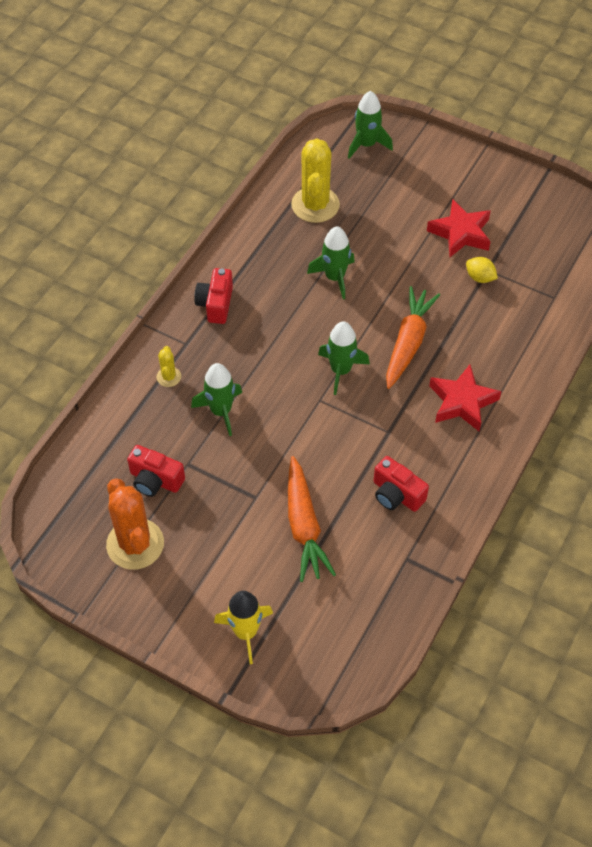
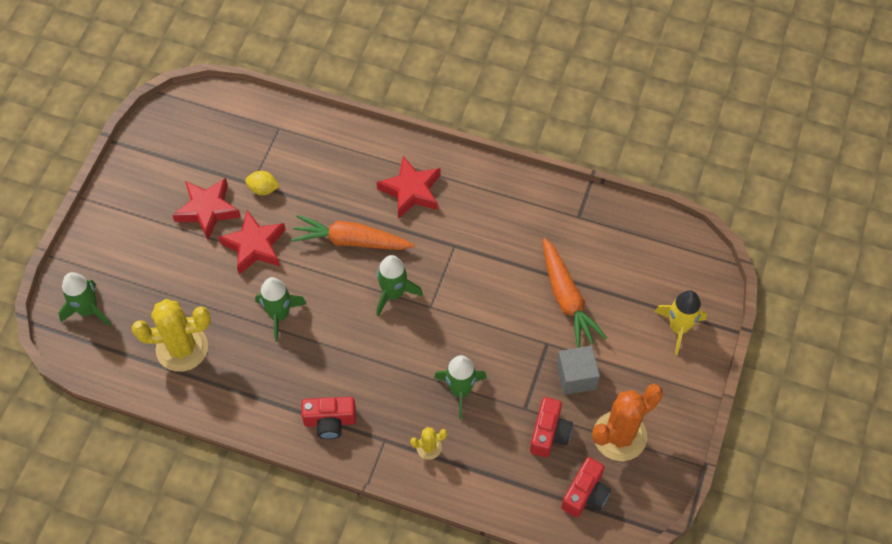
camera: 100 degrees left, 5 degrees up
(211, 517) = (576, 376): none -> grey cube
(304, 526) = (567, 299): orange carrot -> orange carrot turned 90 degrees clockwise
(396, 494) = (518, 231): red camera -> red camera (585, 494)
(414, 265) = (254, 246): none -> red star
(480, 277) = (263, 189): yellow lemon -> yellow lemon turned 75 degrees clockwise

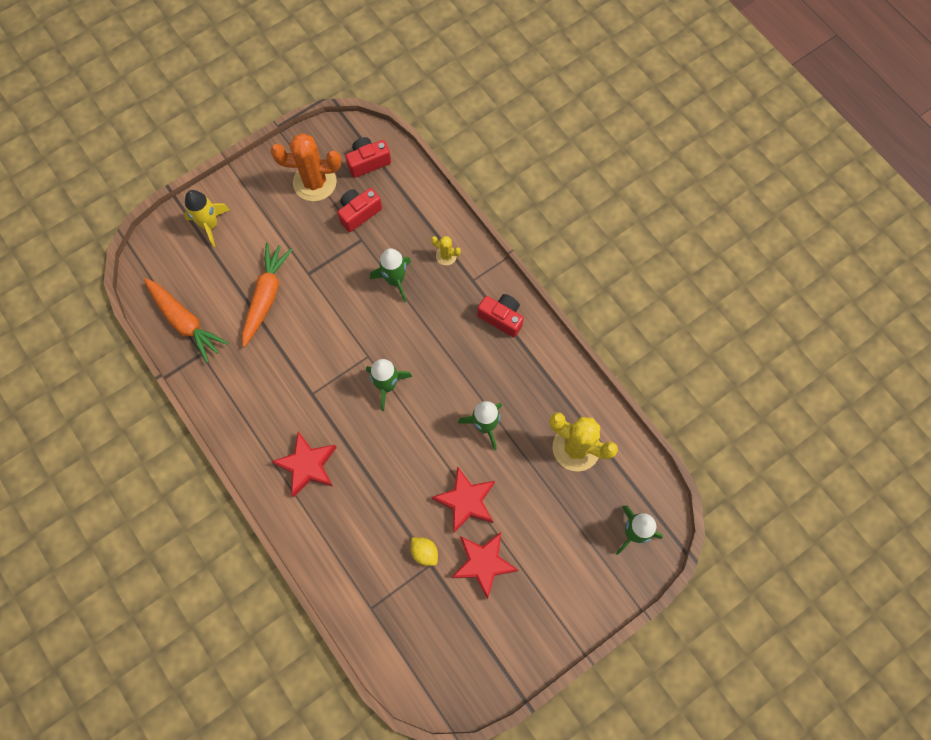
camera: 145 degrees left, 10 degrees up
(351, 241) = (387, 453): orange carrot -> orange carrot (185, 322)
(576, 376) = (308, 238): grey cube -> none

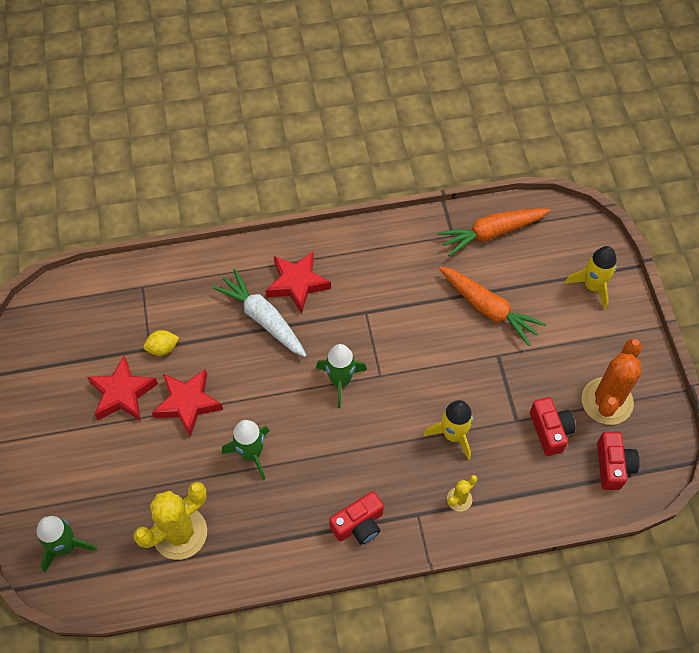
camera: 115 degrees right, 10 degrees down
(356, 478) = (263, 318): none -> white carrot
(395, 280) = (453, 435): green rocket -> yellow rocket

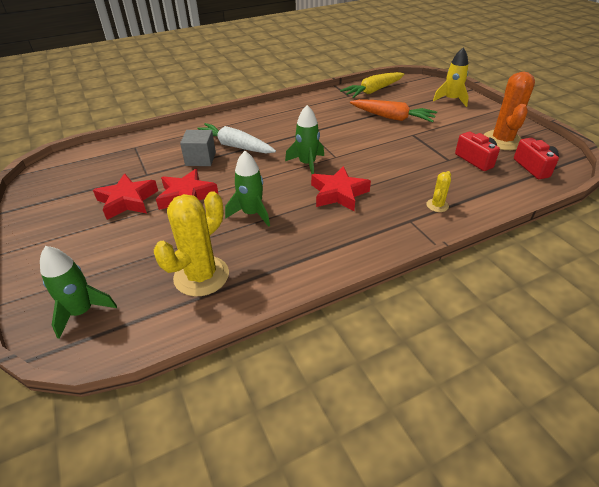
camera: 15 degrees left, 20 degrees down
(163, 348) = (158, 172): yellow lemon -> none
(216, 335) = (200, 159): none -> grey cube
(297, 284) = (253, 128): red star -> red star (338, 193)
(359, 524) = (365, 236): red camera -> none
(453, 435) = (408, 174): yellow rocket -> none
(491, 233) = (373, 91): orange carrot -> yellow carrot

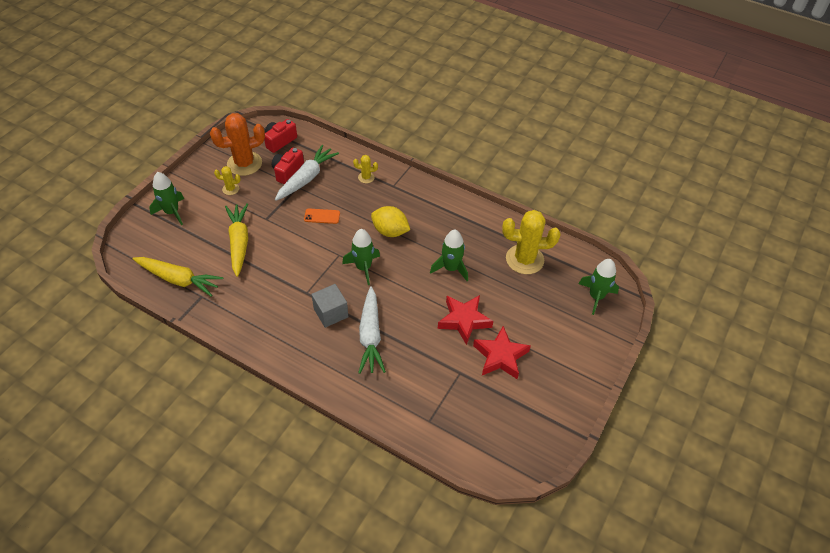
camera: 125 degrees left, 10 degrees up
(200, 159) = (409, 348): grey cube -> grey cube (331, 313)
(338, 193) = (390, 231): red star -> yellow lemon
(392, 118) = (239, 242): orange carrot -> yellow carrot
(394, 161) = (322, 216): none -> orange phone
(451, 100) = (172, 212): yellow rocket -> green rocket
(459, 168) = (307, 178): none -> white carrot
(466, 127) = (230, 189): none -> yellow cactus

